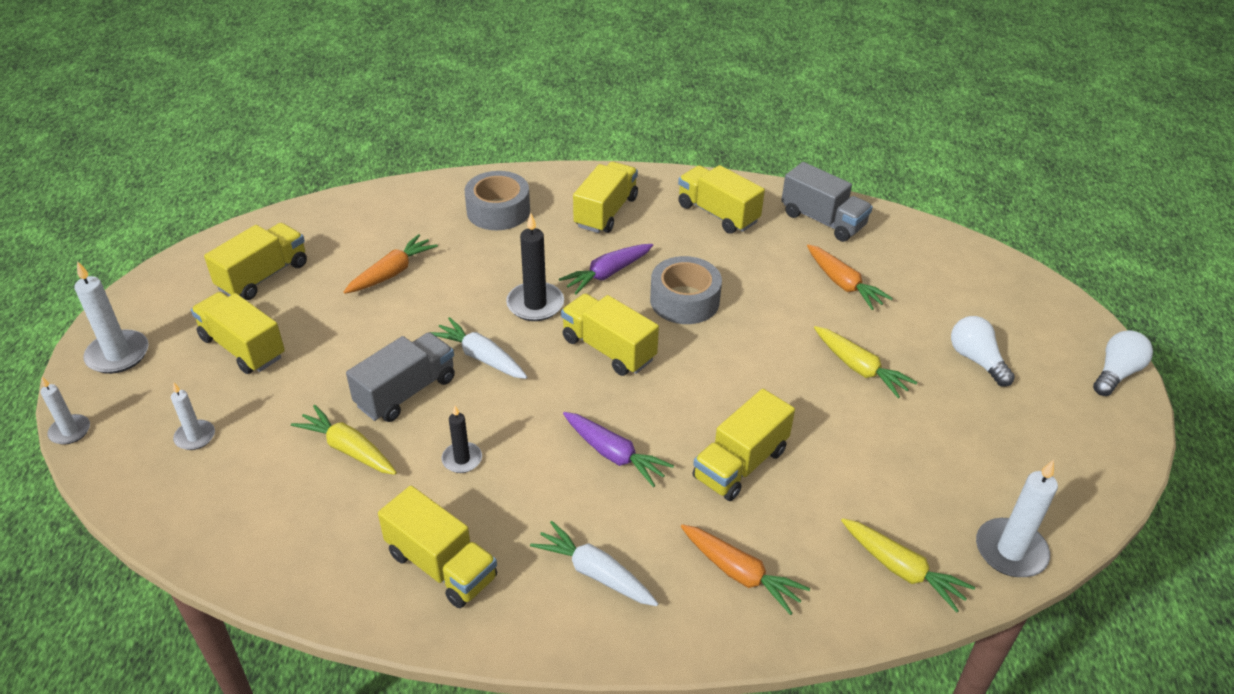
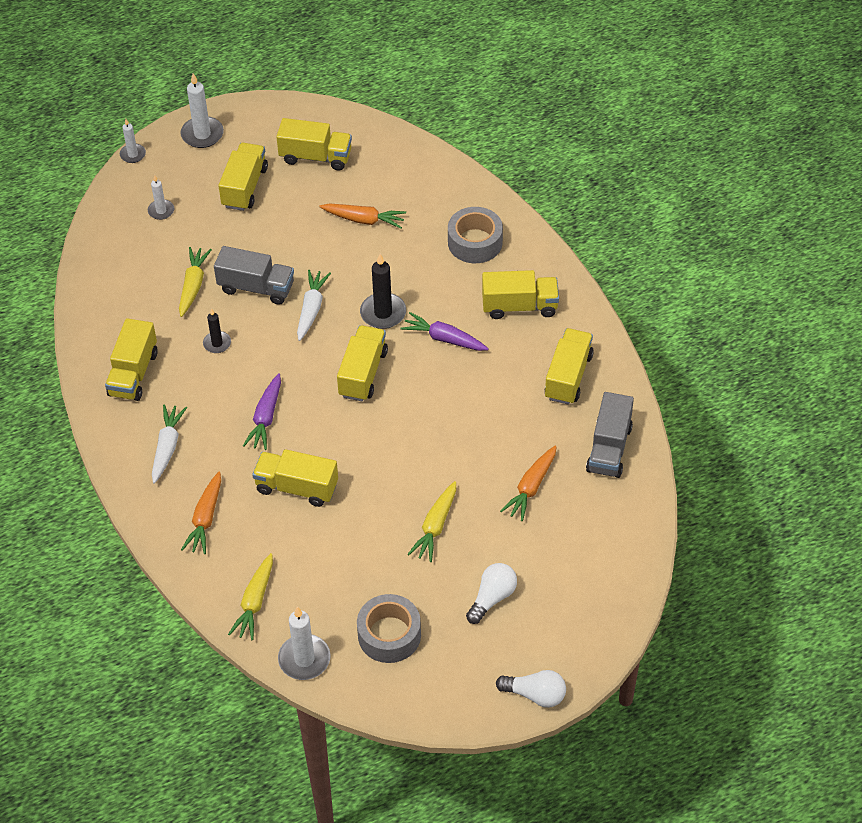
camera: 65 degrees right, 10 degrees up
(684, 300) = (444, 396): grey tape -> grey tape (389, 635)

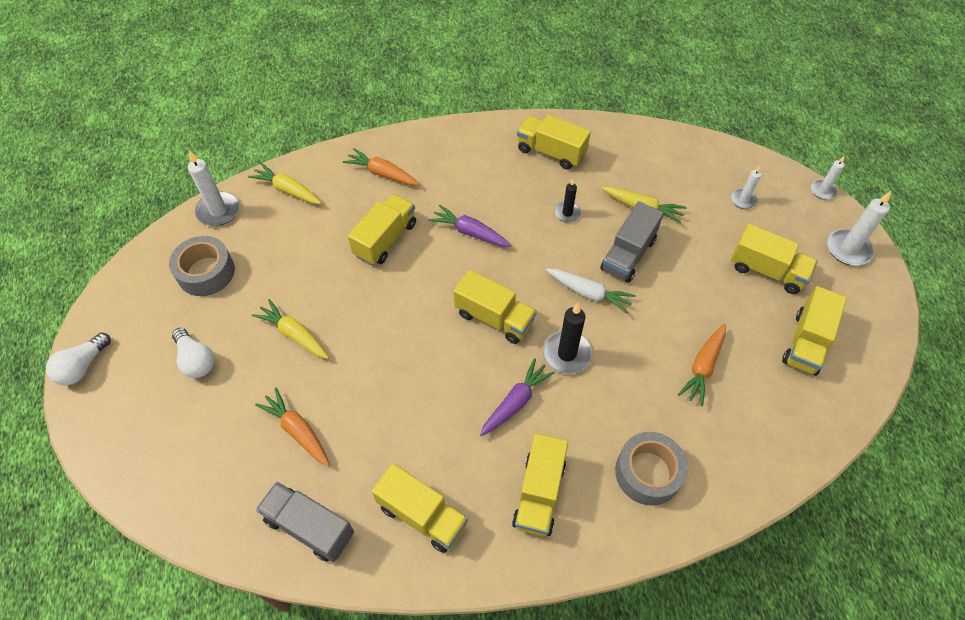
camera: 105 degrees right, 5 degrees up
(167, 447) = (465, 161): white carrot -> none

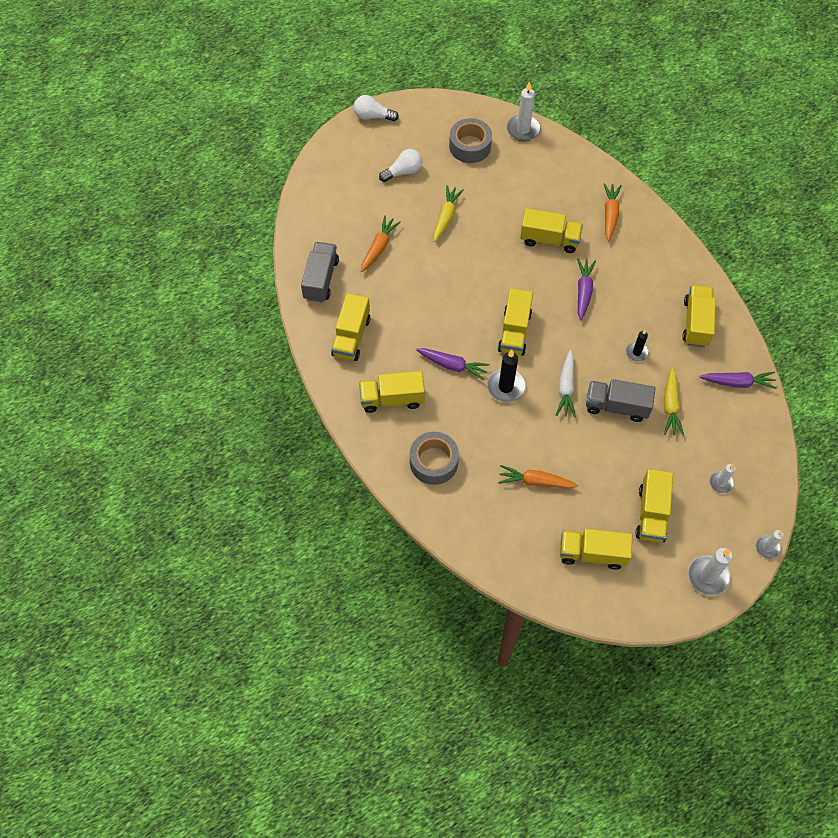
camera: 70 degrees right, 5 degrees up
(196, 360) = (403, 172): white light bulb -> white light bulb turned 150 degrees counterclockwise
(287, 190) = (563, 162): yellow carrot -> none
(633, 146) = (737, 382): none -> purple carrot

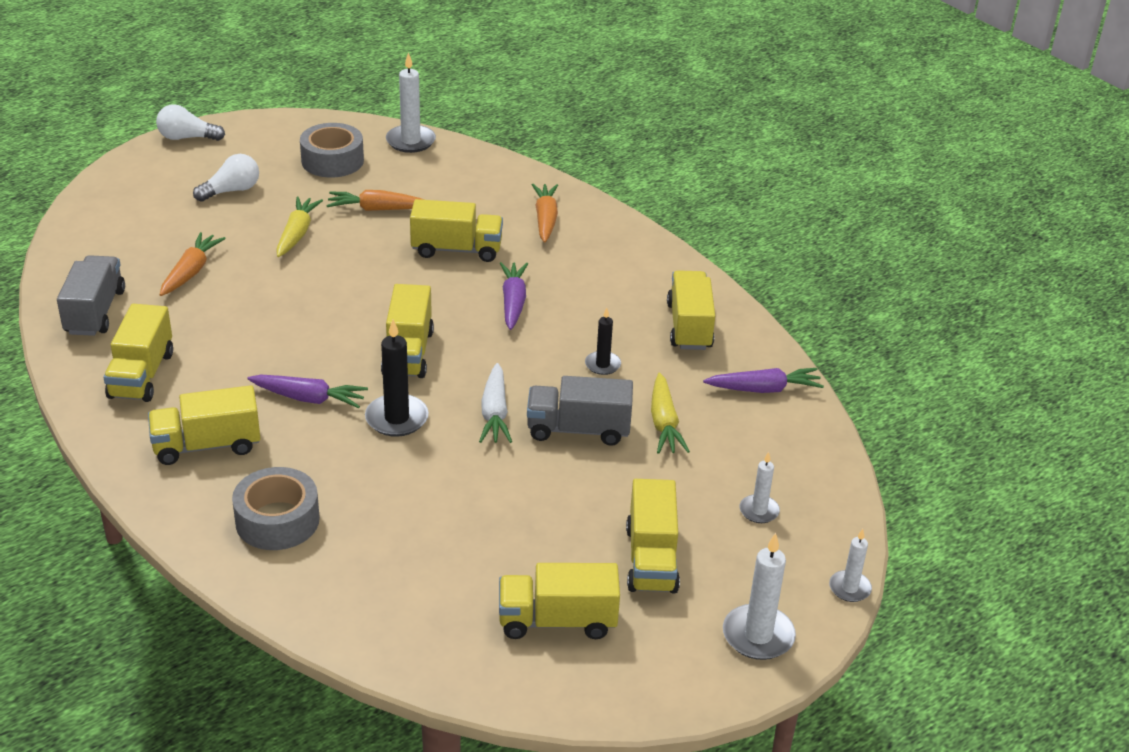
camera: 10 degrees left, 25 degrees down
(535, 481) = (452, 533): orange carrot -> orange carrot (377, 209)

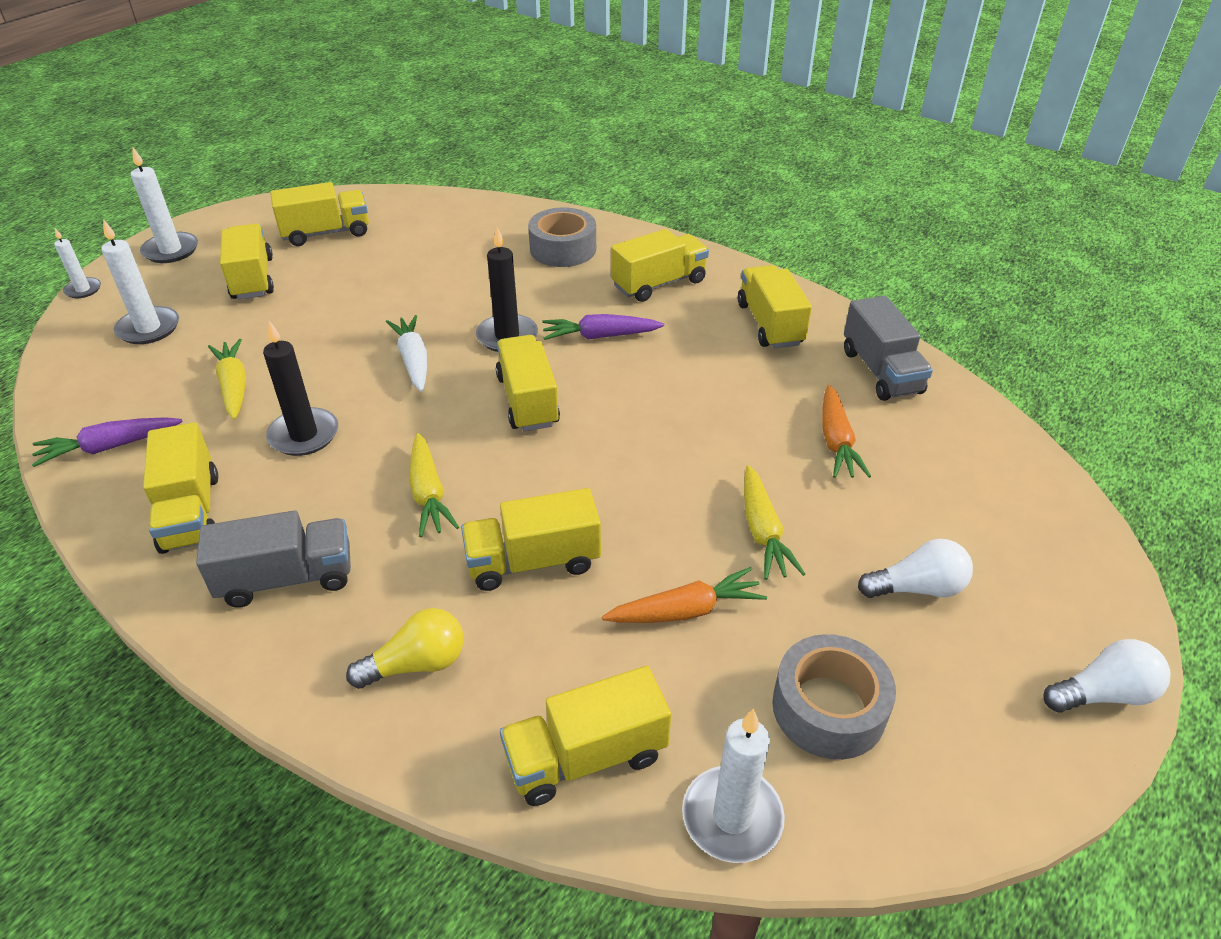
camera: 165 degrees right, 5 degrees up
(231, 191) = (917, 588): white light bulb -> white light bulb turned 135 degrees counterclockwise
(468, 170) = (586, 756): none -> yellow truck
(513, 302) = (428, 494): purple carrot -> yellow carrot
(545, 219) = (417, 664): orange carrot -> yellow light bulb
(578, 429) = (325, 362): grey truck -> grey truck (287, 578)
(602, 365) = (304, 435): black candle -> black candle, size x1.66
(759, 511) = (148, 328): white candle -> white candle, size x1.66

